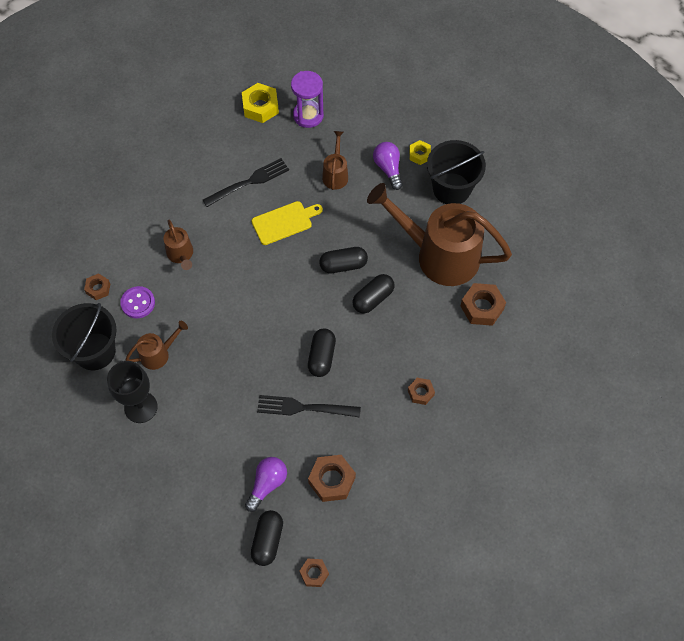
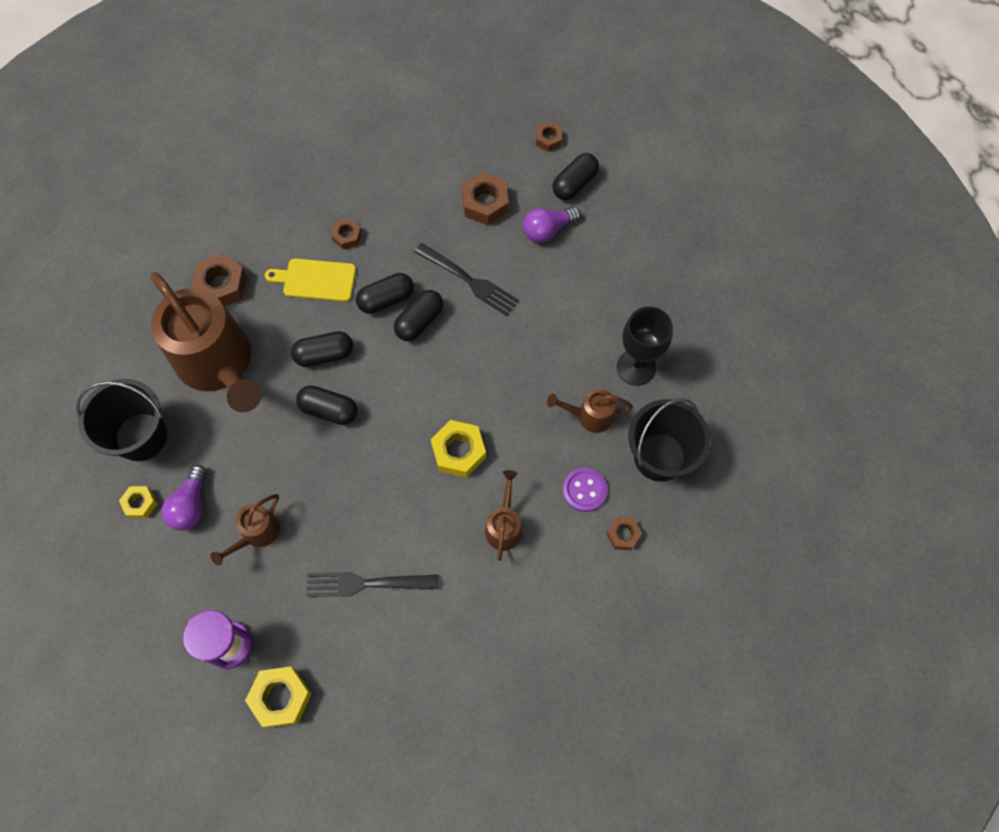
camera: 150 degrees left, 5 degrees up
(238, 284) = (458, 452): none -> yellow nut
(284, 222) = (359, 502): yellow cutting board -> yellow cutting board (316, 280)
(357, 360) = (386, 299): none -> black capsule

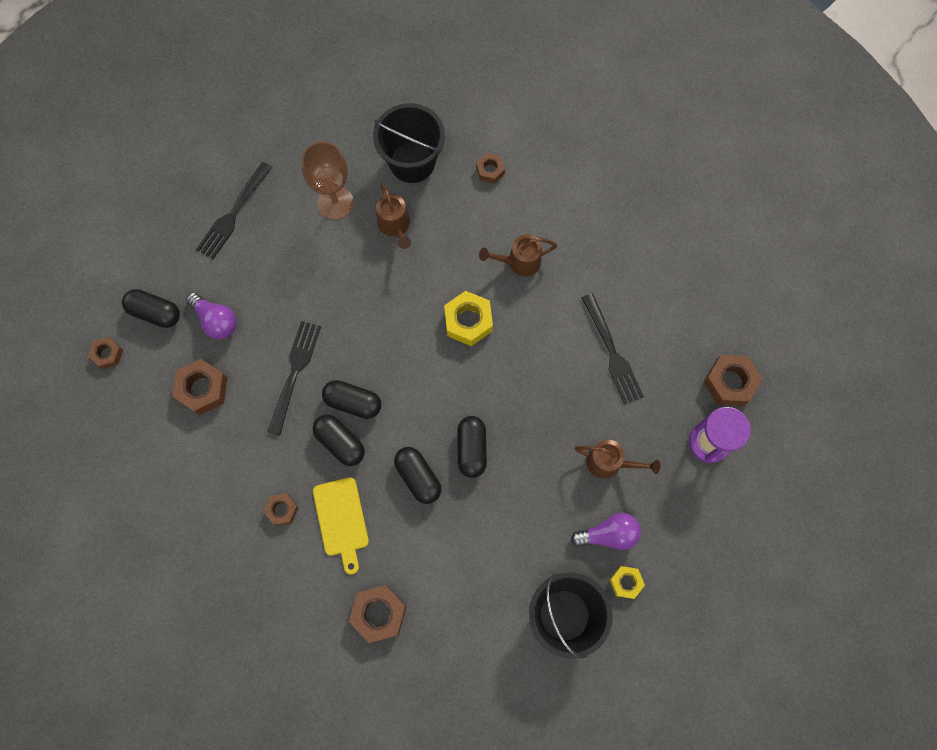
camera: 110 degrees left, 5 degrees up
(219, 366) = (465, 573): brown watering can -> none
(281, 697) = (730, 382): yellow nut -> brown nut
(584, 490) = (464, 210): purple button -> none
(636, 367) = (335, 203): black goblet -> brown goblet
(655, 272) = (233, 213): none -> black fork

